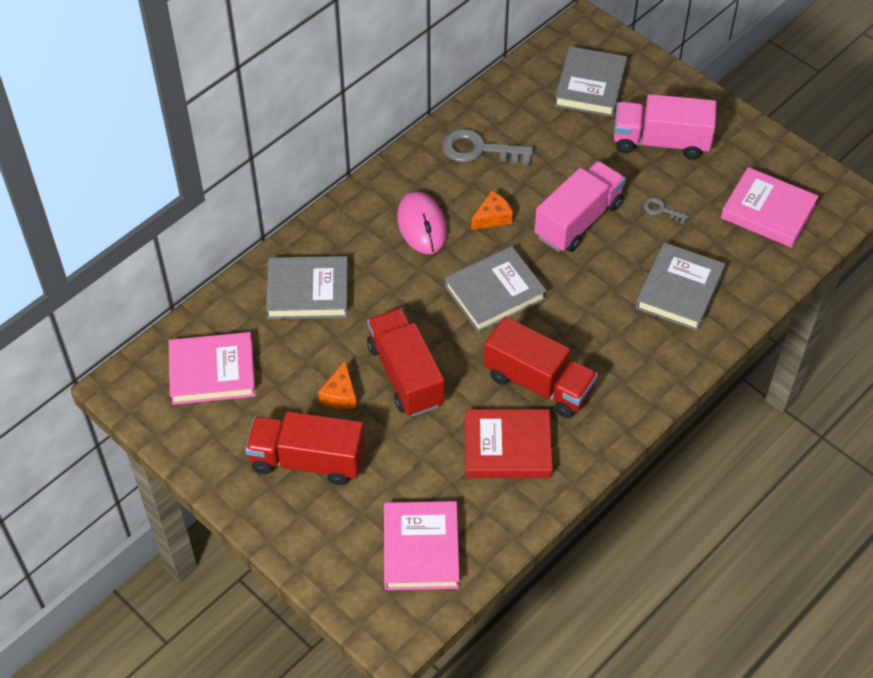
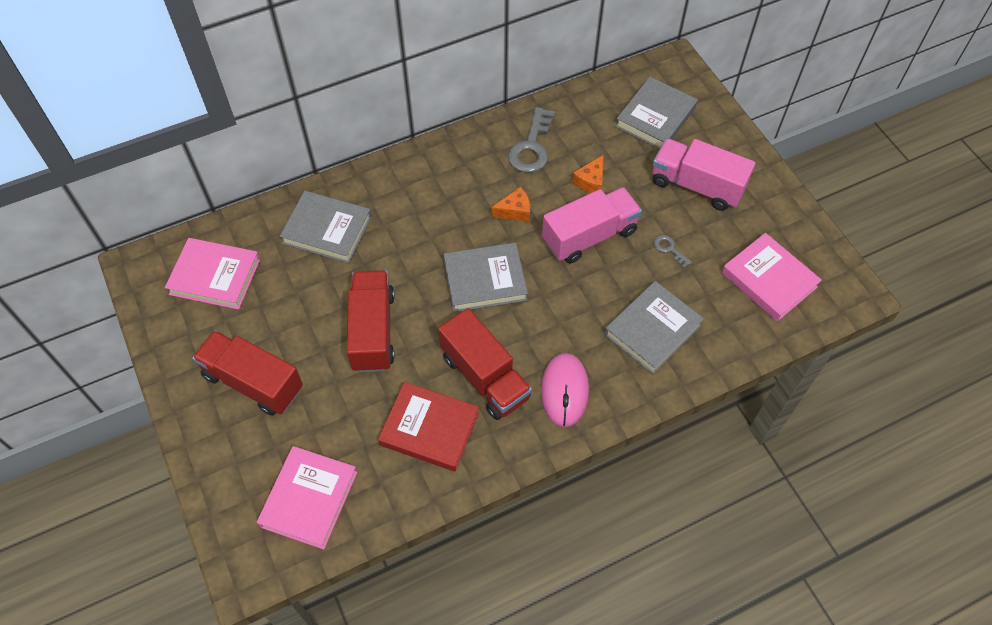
camera: 20 degrees right, 5 degrees up
(340, 394) = (309, 331): orange cheese -> orange cheese (590, 181)
(422, 225) = (450, 200): pink mouse -> pink mouse (564, 391)
(479, 150) = (531, 147): grey key -> grey key turned 105 degrees counterclockwise

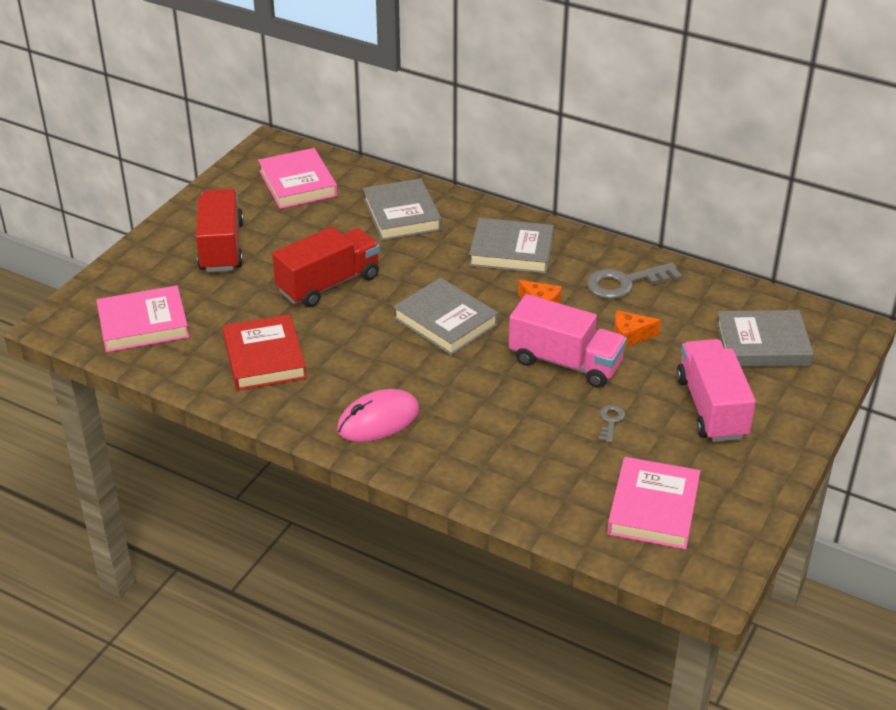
camera: 55 degrees right, 20 degrees down
(485, 377) = (346, 366): red truck -> none
(652, 330) = (503, 449): grey book -> grey book (511, 251)

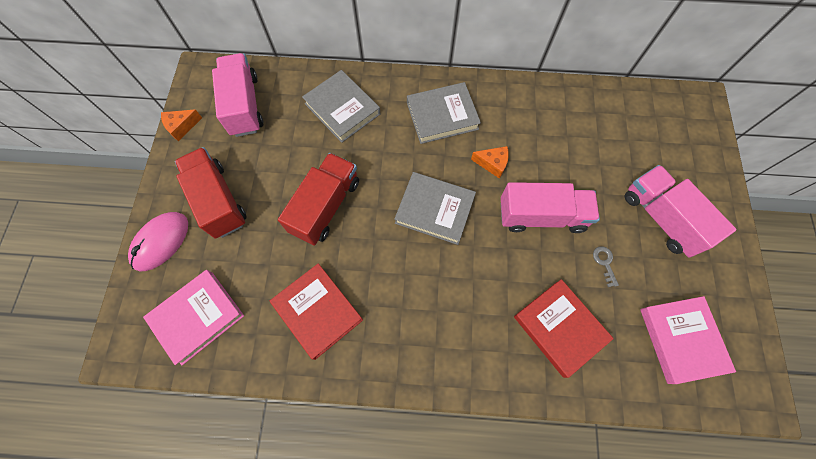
camera: 25 degrees left, 30 degrees up
(298, 183) = (244, 105): pink book -> pink truck
(378, 420) = (442, 341): pink mouse -> pink mouse (161, 242)
(516, 453) = (559, 328): none -> red book
(625, 283) = (537, 117): grey key -> none
(630, 336) = (570, 169): orange cheese -> orange cheese (182, 127)
(762, 344) = (658, 140): grey book -> none

